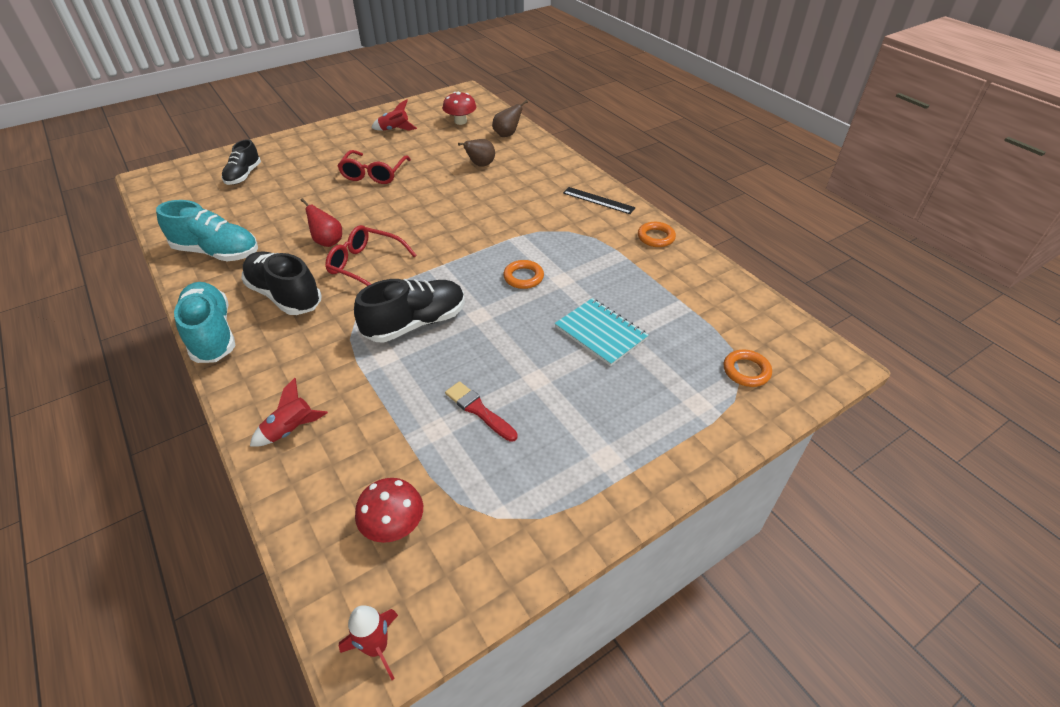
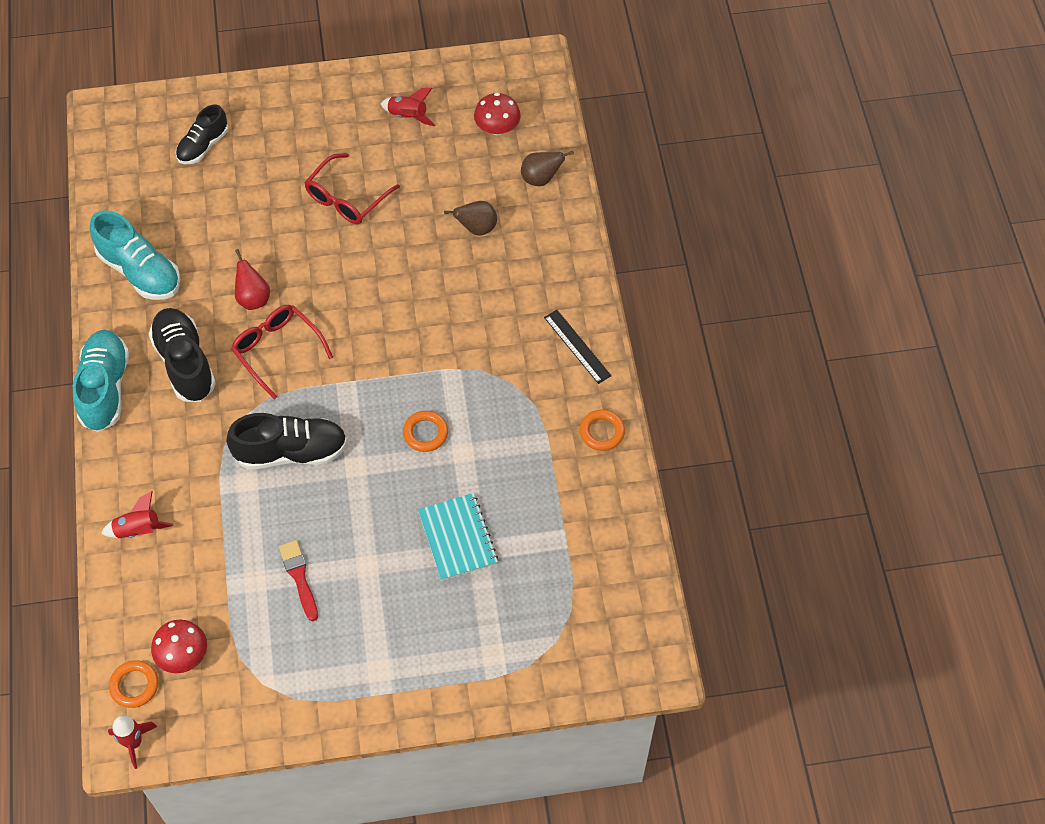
camera: 25 degrees right, 15 degrees up
(746, 371) = (564, 640): orange ring -> orange ring (134, 685)

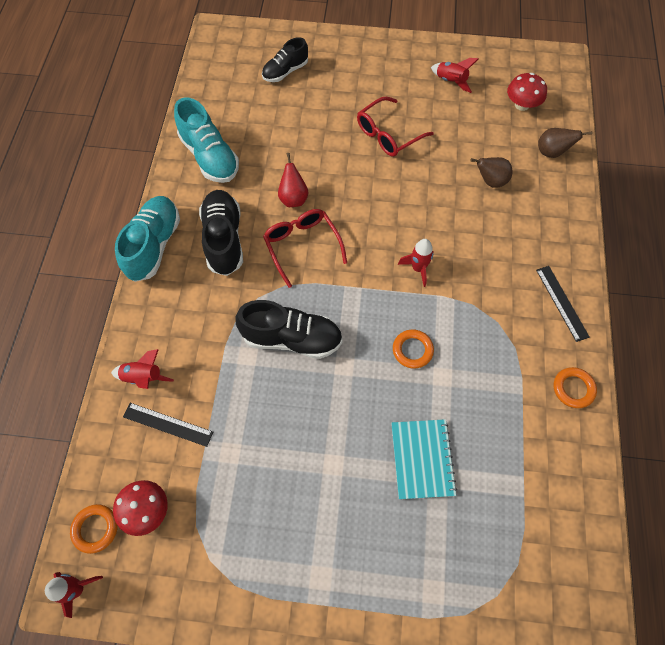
camera: 15 degrees right, 5 degrees up
(180, 569) = (168, 424): none -> black ruler
(299, 577) = (270, 460): red brush -> none
(414, 345) = (418, 268): none -> red rocket

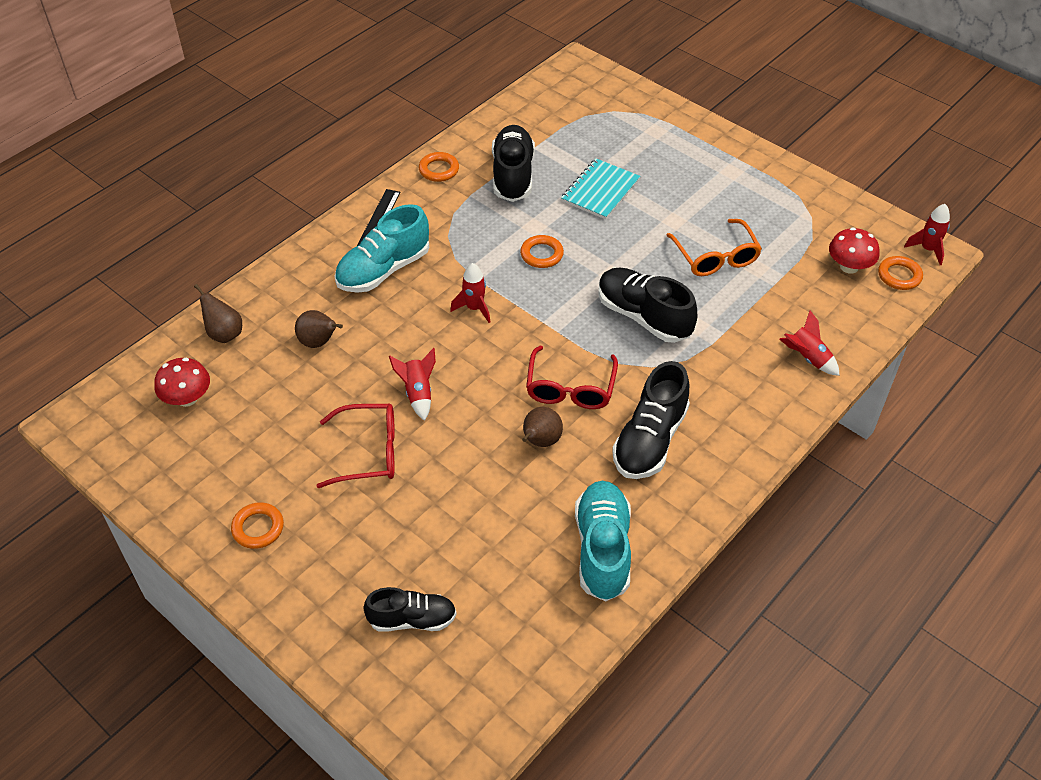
camera: 145 degrees left, 15 degrees down
(154, 245) = (733, 477): turquoise shoe -> turquoise shoe (383, 270)
(168, 424) = (802, 312): black ruler -> none
(271, 442) = (715, 257): none -> orange glasses
(293, 198) = (540, 441): red pear -> brown pear
(404, 67) = (258, 528): none -> orange ring
(451, 81) = (227, 474): red rocket -> red rocket (418, 393)
(509, 425) = (513, 175): none -> black shoe

